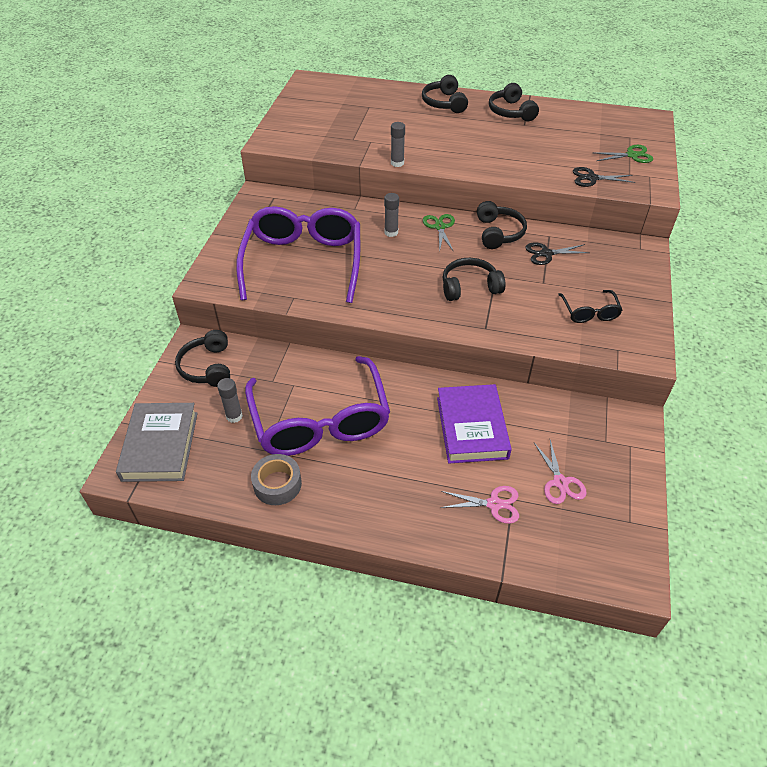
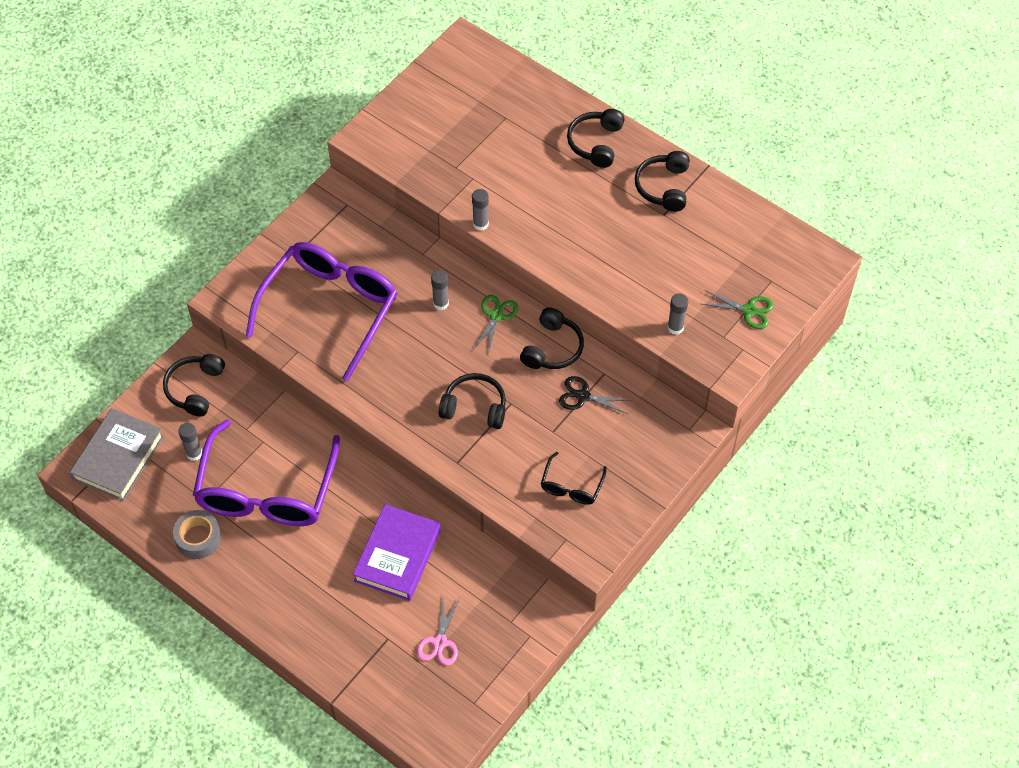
camera: 25 degrees right, 10 degrees up
(494, 504) = (368, 636): pink scissors -> none
(592, 178) = (675, 327): black scissors -> grey glue stick

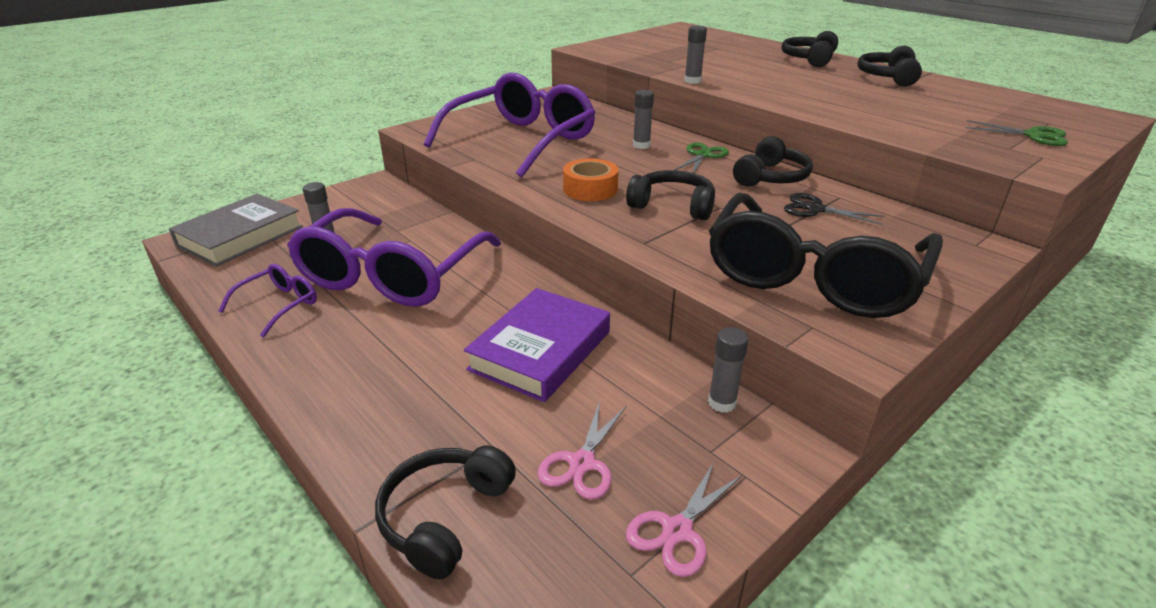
camera: 10 degrees right, 25 degrees down
(195, 388) = (360, 201): black headphones -> black headphones (444, 516)
(198, 538) = (279, 305): grey tape -> purple glasses
(407, 390) = (590, 189): none -> orange tape
(494, 675) = (677, 530): none -> pink scissors
(571, 486) = (812, 276): black glasses -> black glasses, size x2.29
(675, 327) = (939, 139): grey glue stick -> grey glue stick (722, 403)

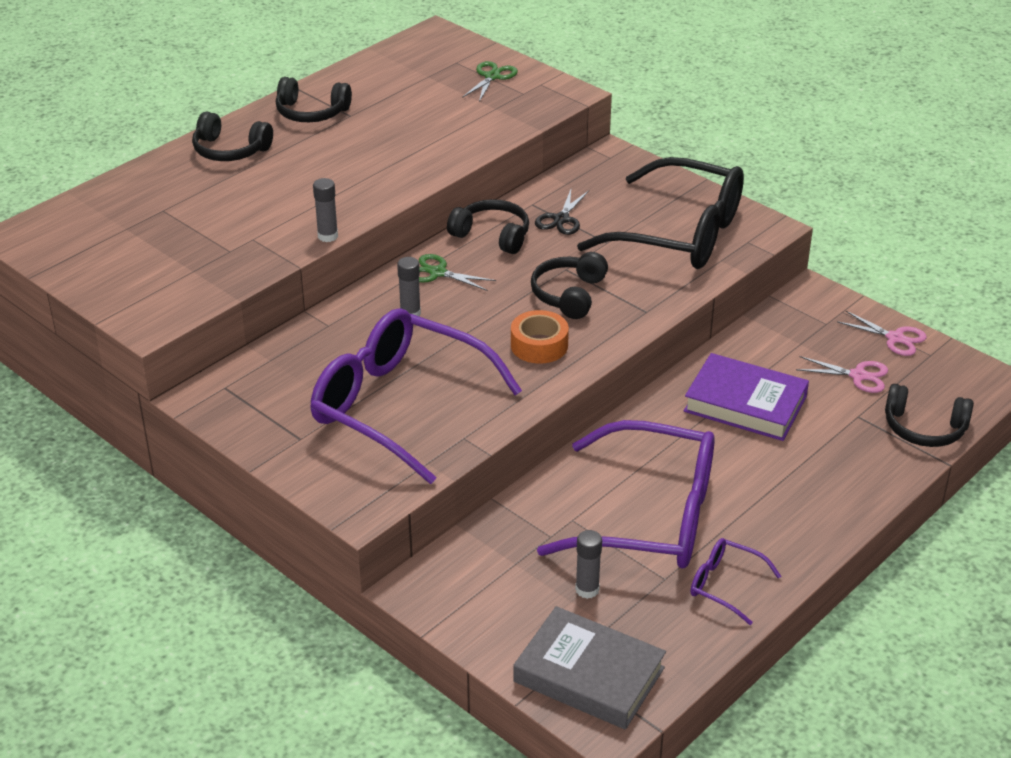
camera: 95 degrees left, 5 degrees up
(722, 403) = (778, 316): grey glue stick -> none

